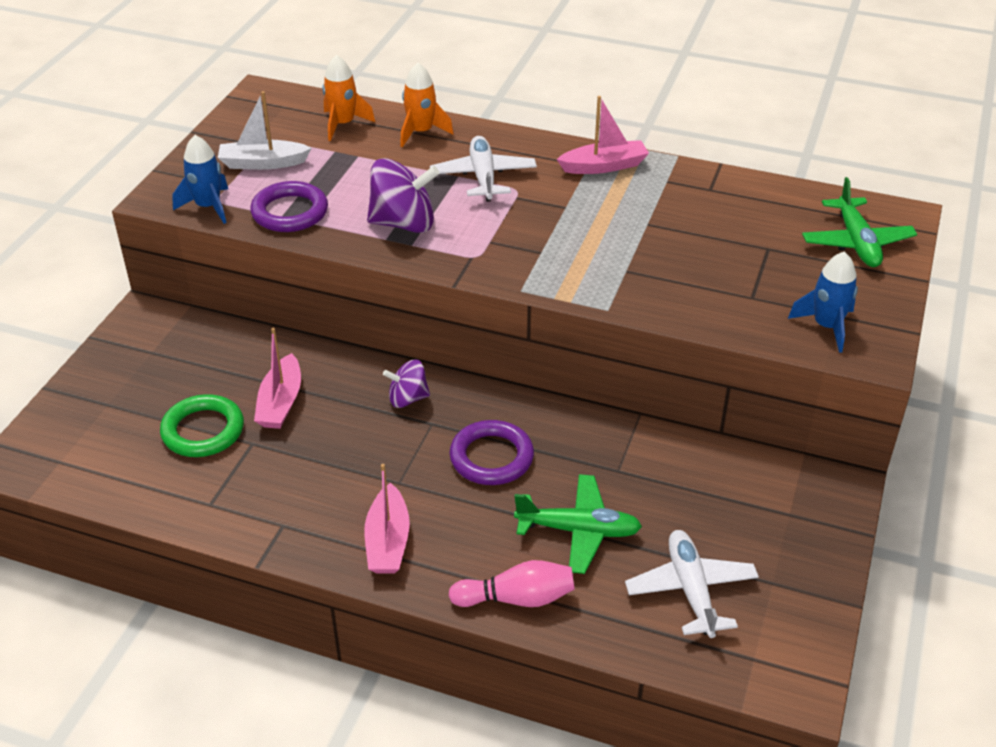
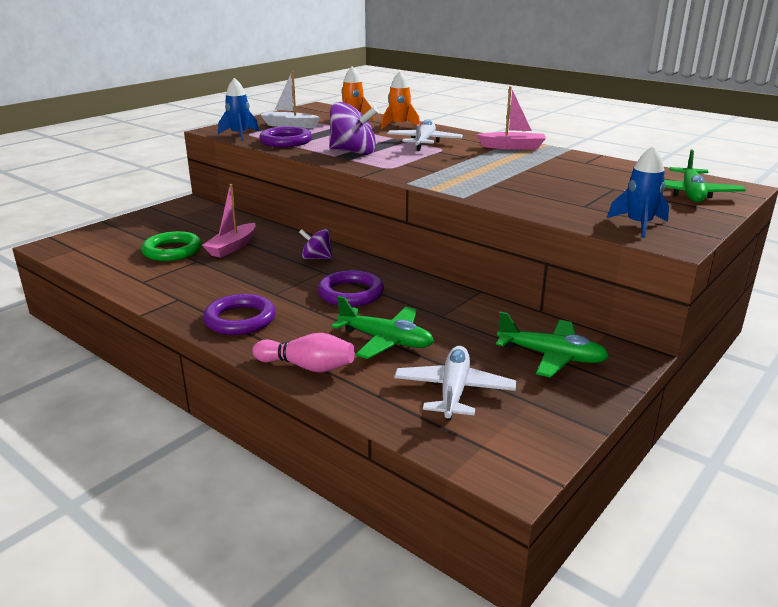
camera: 20 degrees right, 15 degrees down
(388, 541) = (240, 319): pink boat -> purple ring
(764, 507) = (551, 356): none -> green plane

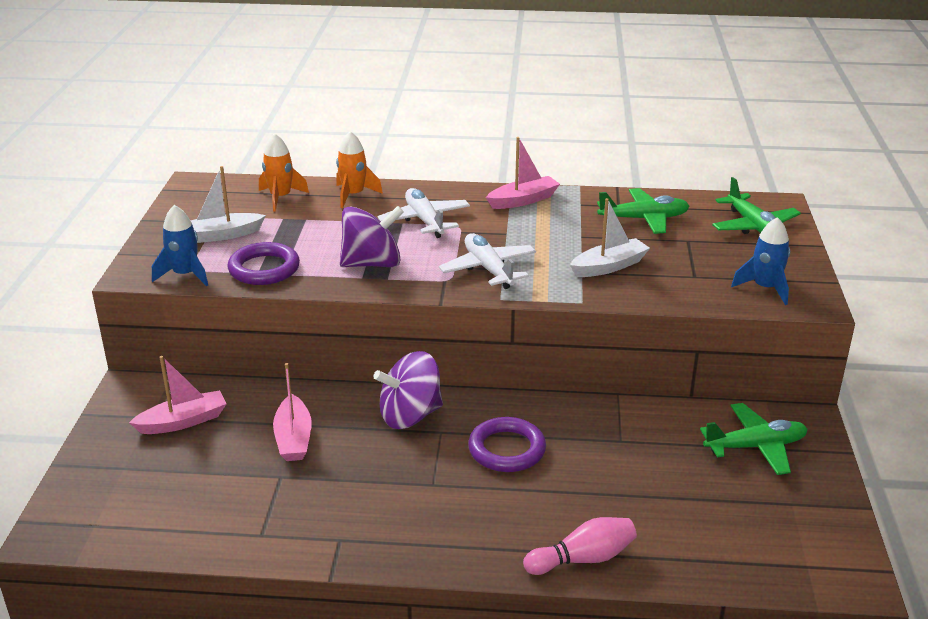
camera: 35 degrees left, 5 degrees up
(172, 251) = (228, 474): green ring -> none
(189, 223) = (183, 421): none -> pink boat
(240, 319) = (445, 534): purple ring -> none
(316, 258) = (410, 415): purple spinning top -> purple spinning top, size x1.68
(385, 340) = (610, 494): green plane -> green plane (644, 219)
(454, 391) = (728, 522): white plane -> white plane (488, 269)
(519, 186) = (609, 266): none -> white boat

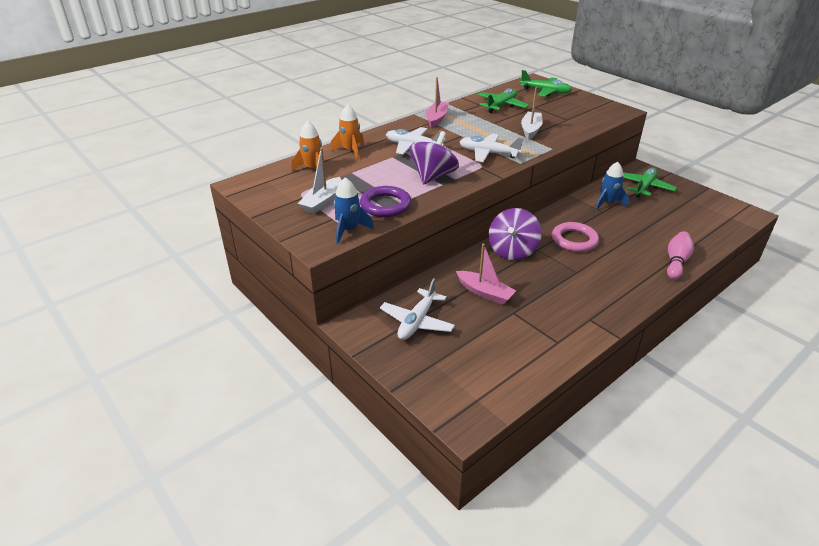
camera: 45 degrees left, 5 degrees up
(183, 421) = (417, 321): pink boat -> white plane
(507, 449) = (574, 240): purple ring -> pink ring
(765, 288) = (598, 112): blue rocket -> blue rocket (608, 203)

